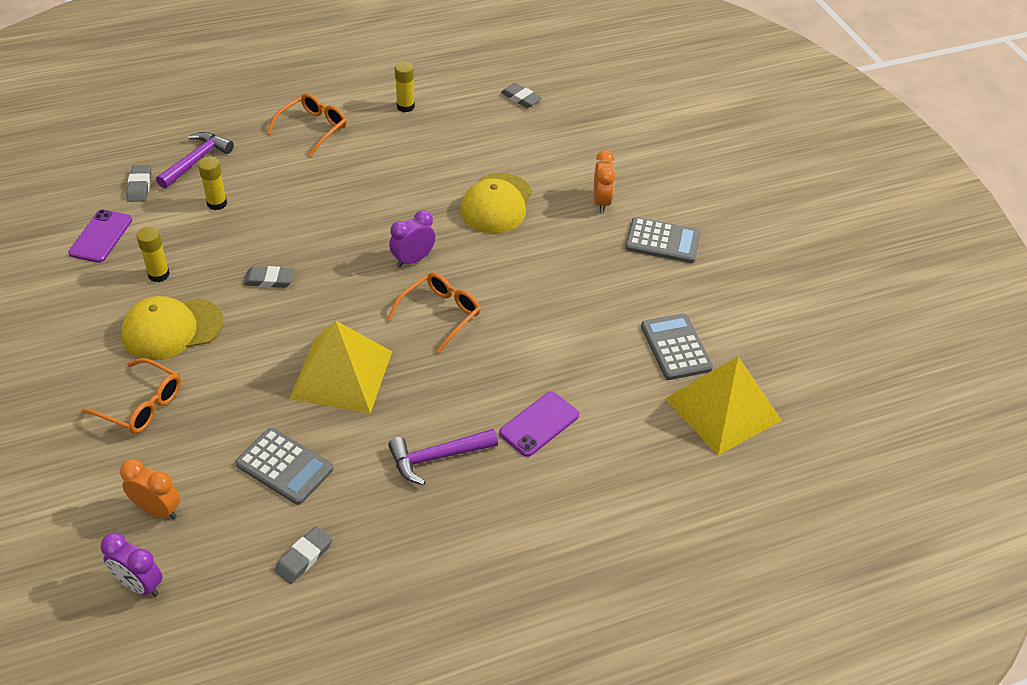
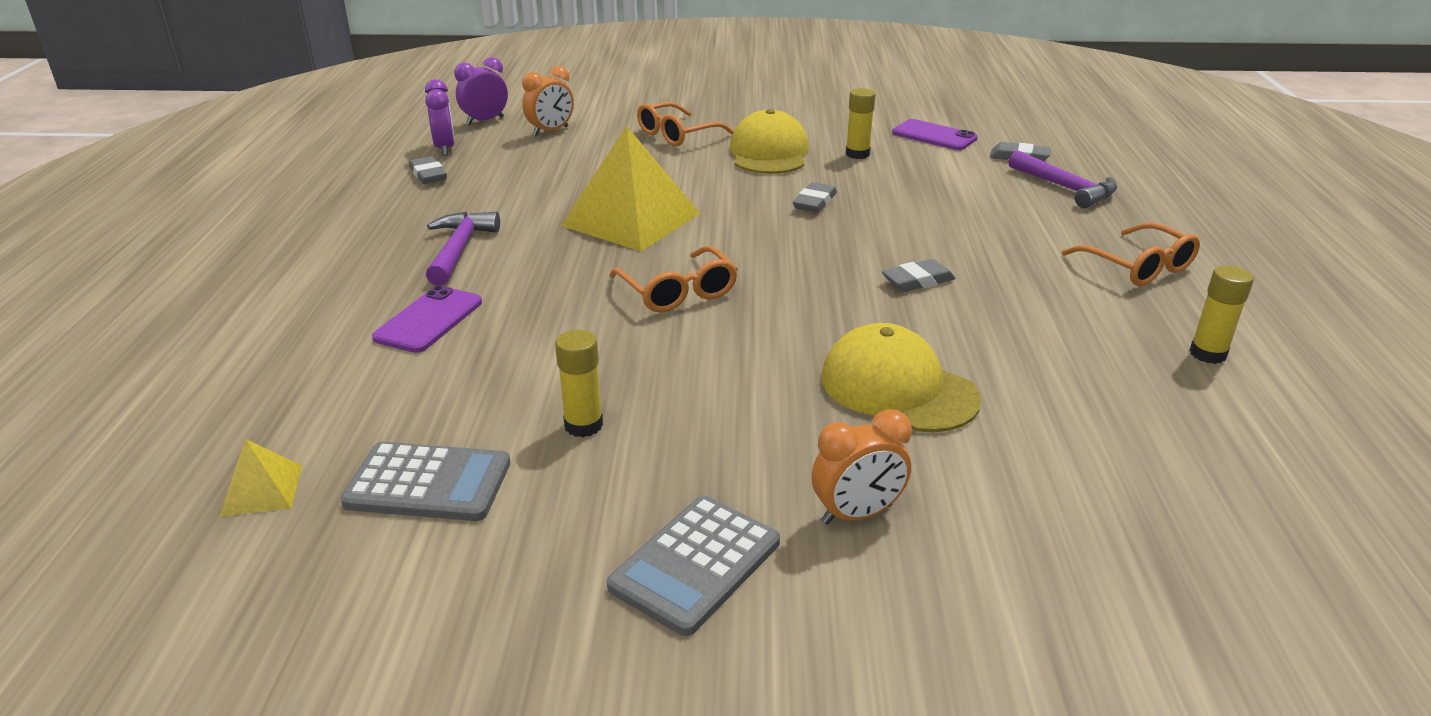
camera: 115 degrees right, 15 degrees down
(217, 203) = (973, 190): yellow glue stick -> yellow glue stick (583, 425)
(284, 466) = (538, 179): grey calculator -> none
(413, 260) = (798, 292): purple clock -> purple clock (445, 148)
(521, 98) = (1255, 500): grey eraser -> grey eraser (917, 281)
(539, 424) = (429, 320): purple phone -> purple phone turned 45 degrees clockwise
(601, 202) = (857, 514): orange clock -> orange clock turned 45 degrees counterclockwise
(723, 409) = (262, 490): yellow pyramid -> yellow pyramid, size x0.44

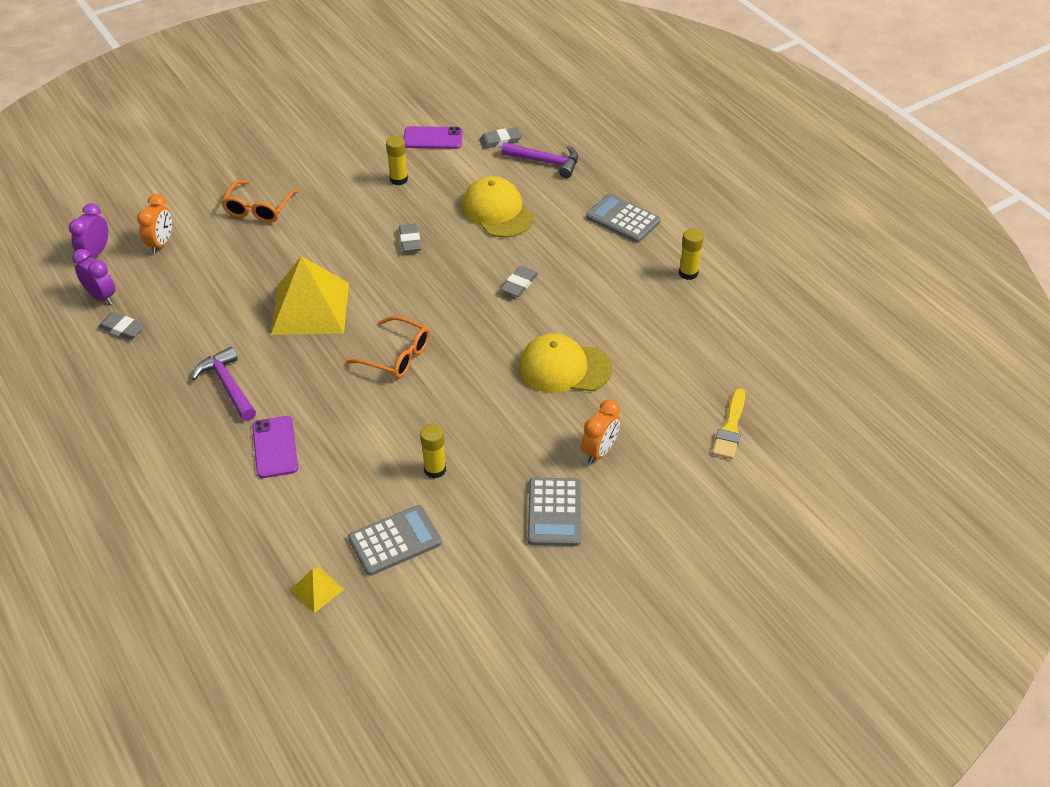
camera: 35 degrees left, 15 degrees up
(769, 153) = (340, 202): yellow cap -> yellow cap (497, 211)
(1137, 267) = (623, 219): orange glasses -> grey calculator
(1142, 590) = (730, 428): none -> yellow brush

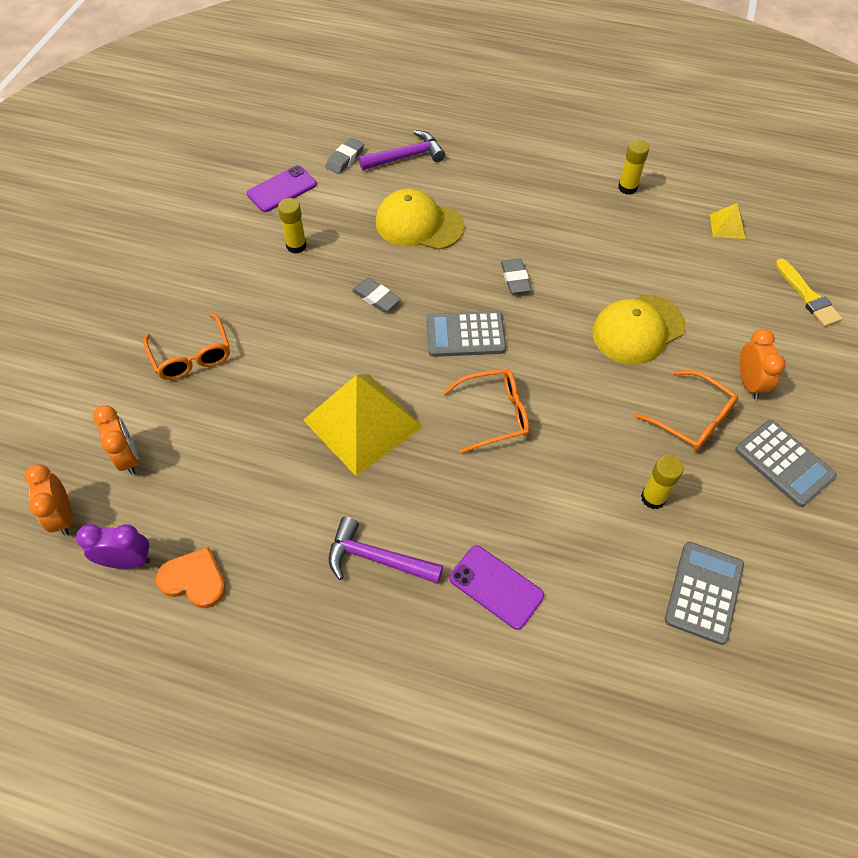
camera: 40 degrees left, 10 degrees up
(96, 253) = (63, 517): purple clock -> orange clock
(122, 329) = (194, 579): grey eraser -> orange heart
(317, 589) = (701, 697): yellow pyramid -> yellow pyramid (727, 226)
(526, 444) = (692, 419): none -> orange glasses
(623, 219) = (526, 171): grey calculator -> grey calculator (465, 335)

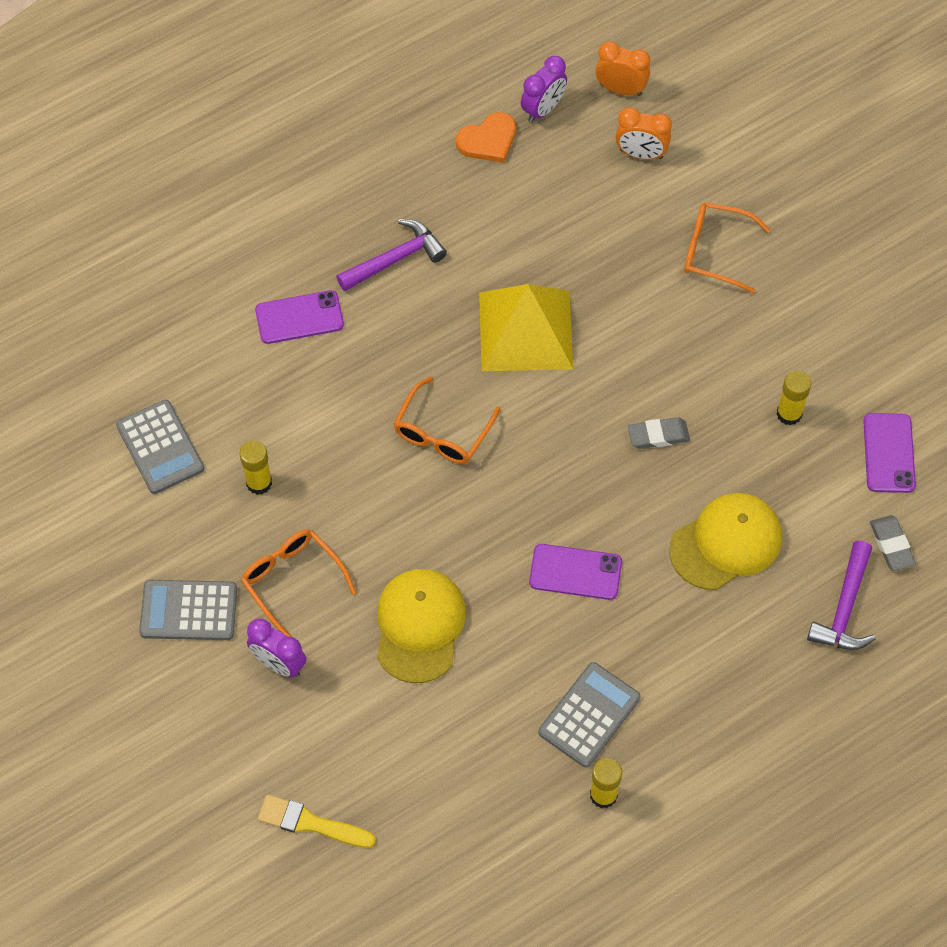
camera: 130 degrees right, 5 degrees up
(465, 335) = (546, 476): grey calculator -> grey calculator (589, 715)
(515, 279) = (575, 572): grey eraser -> purple phone
(692, 419) = (292, 581): orange glasses -> orange glasses turned 60 degrees clockwise
(727, 226) = (461, 842): yellow pyramid -> none
(749, 383) = (279, 664): orange clock -> purple clock

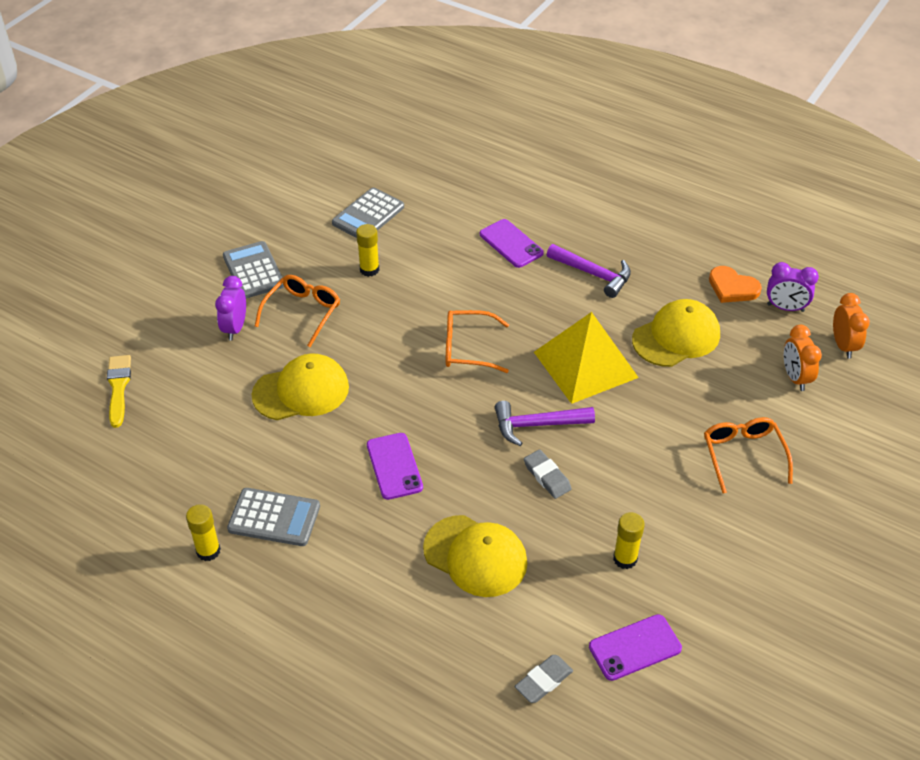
camera: 65 degrees right, 15 degrees down
(531, 228) = (676, 337): none -> yellow cap
(844, 608) = (461, 665): purple hammer -> purple hammer (537, 425)

